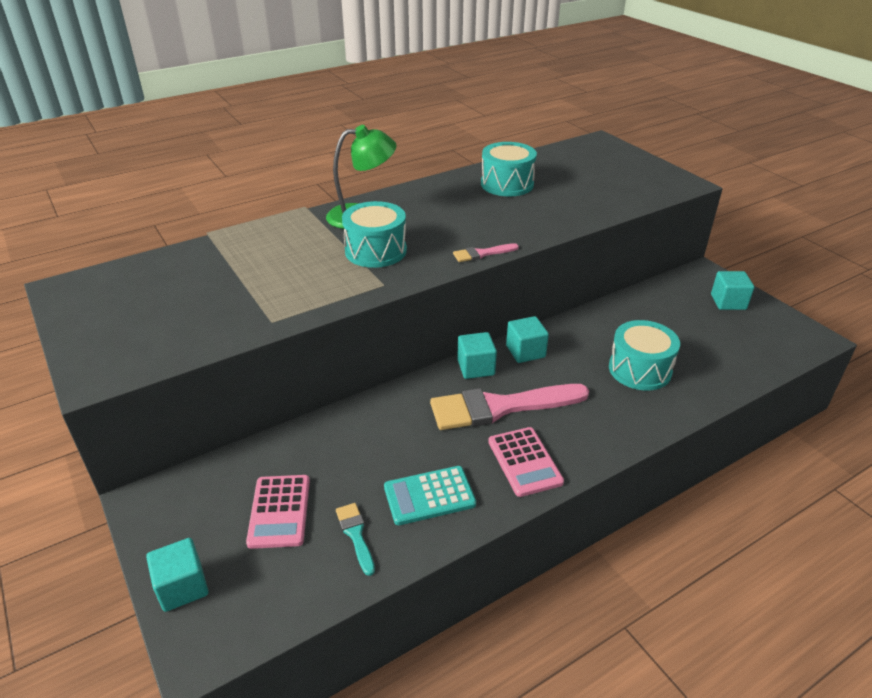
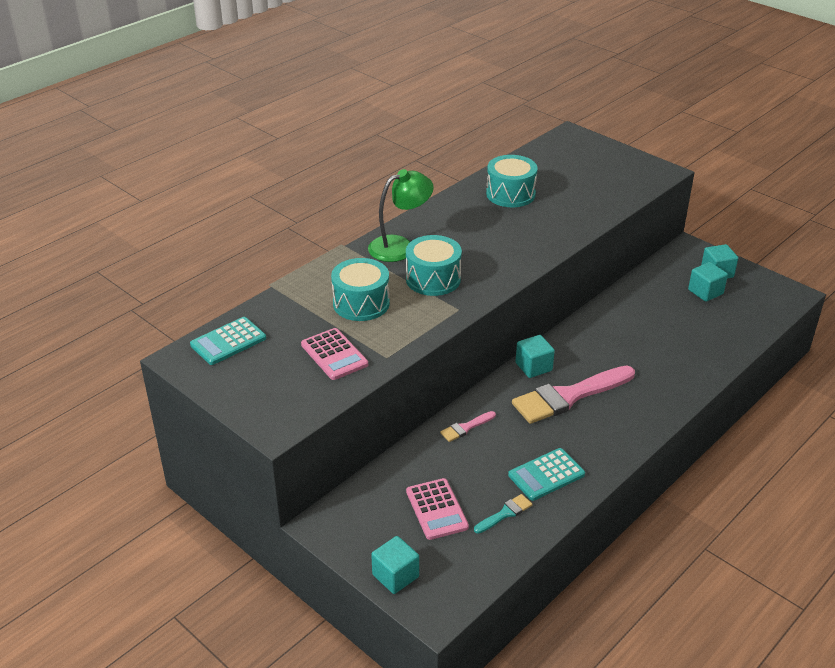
camera: 15 degrees left, 0 degrees up
(122, 279) = (228, 342): none -> turquoise calculator
(355, 535) = (505, 513): turquoise brush -> turquoise brush turned 90 degrees clockwise
(482, 254) = (524, 268): pink brush -> pink brush (466, 427)
(524, 462) = (606, 435): pink calculator -> pink calculator (334, 354)
(525, 351) = (568, 345): turquoise cube -> turquoise cube (705, 292)
(640, 369) = (666, 345): turquoise drum -> turquoise drum (361, 303)

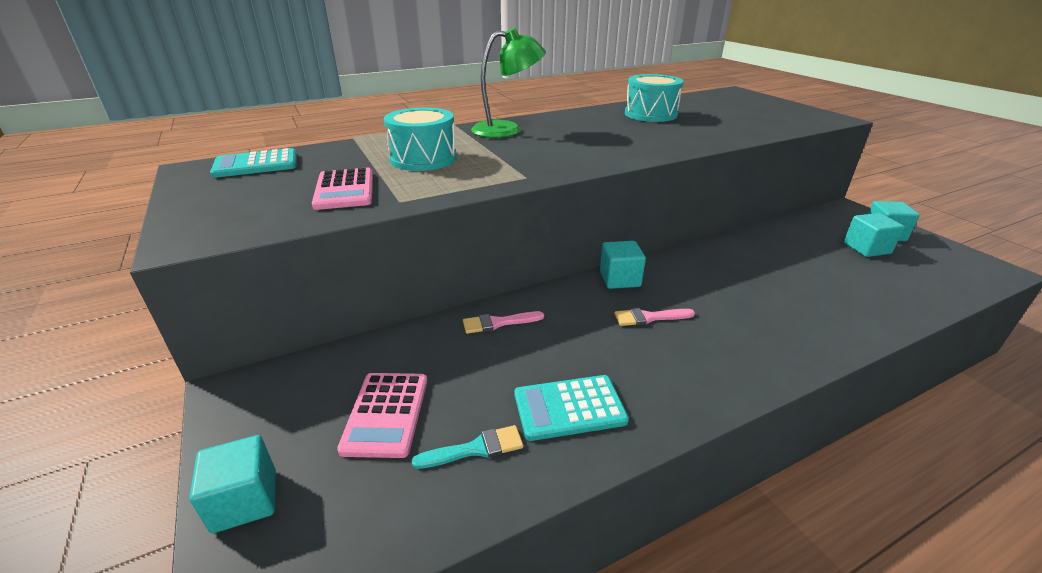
camera: 20 degrees right, 5 degrees down
(433, 279) = (519, 153): turquoise drum -> none
(568, 396) = (649, 317): pink brush -> pink brush, size x0.44

